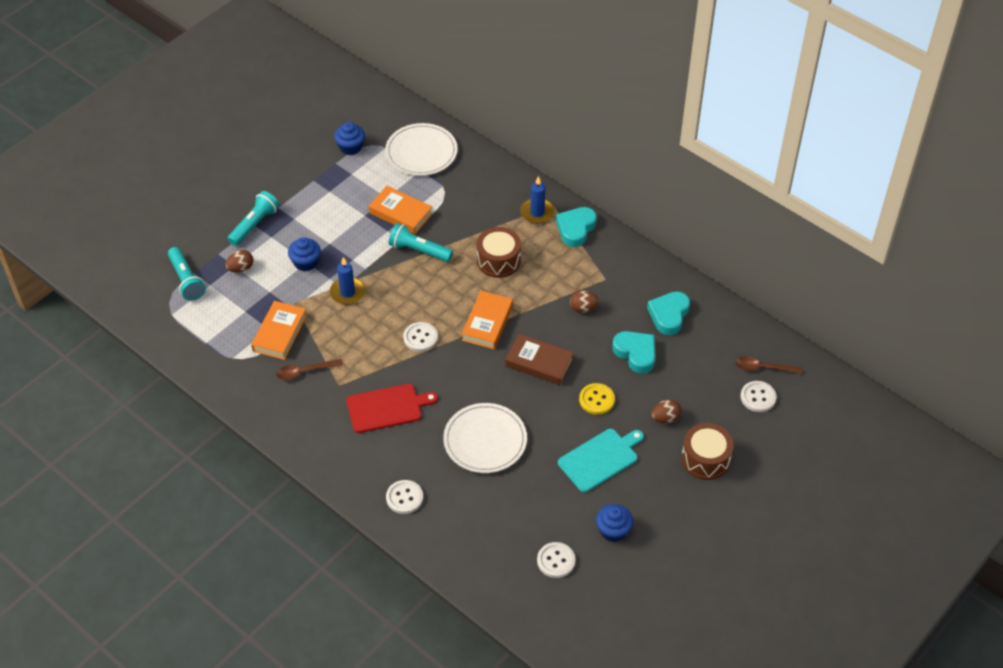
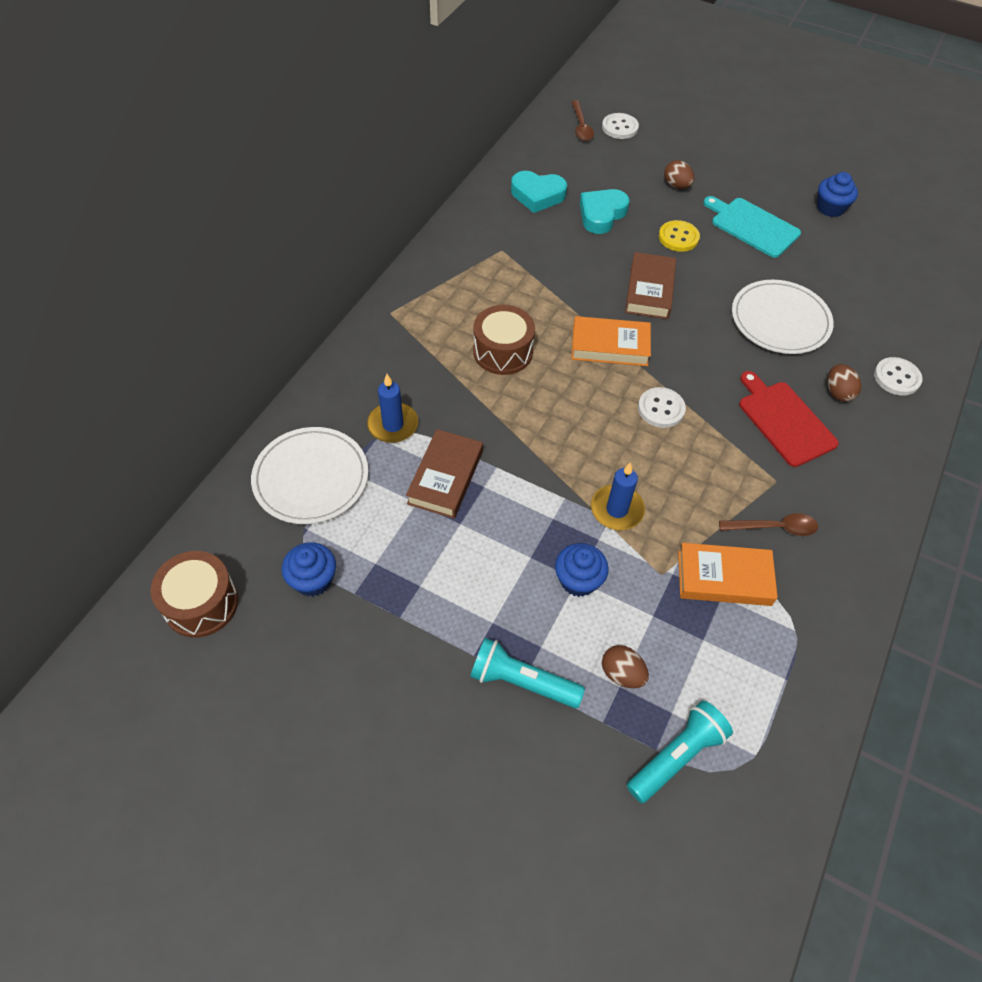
camera: 105 degrees left, 5 degrees up
(304, 371) = (774, 527): brown spoon -> brown spoon turned 60 degrees counterclockwise
(401, 213) = (445, 477): orange book -> brown book
(419, 250) = (511, 440): turquoise flashlight -> none
(537, 212) = (407, 326): blue candle -> blue candle (393, 425)
(556, 561) = (890, 243): white button -> none
(575, 229) = (427, 286): turquoise heart -> none
(583, 308) = (553, 263): brown egg -> brown egg (838, 392)
(705, 459) = (711, 155): brown drum -> brown drum (201, 603)

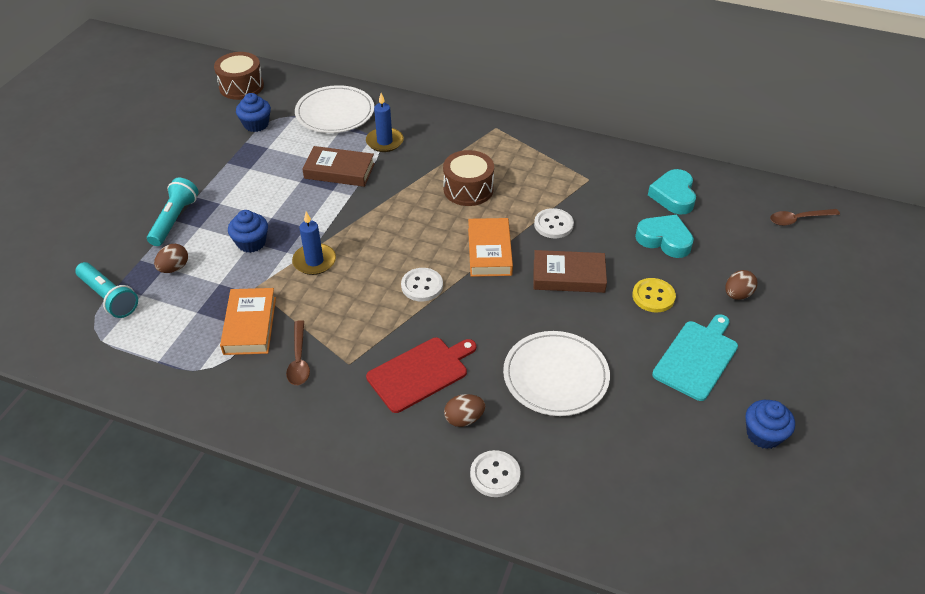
camera: 85 degrees right, 10 degrees down
(619, 127) = (814, 248): white button -> white button (553, 225)

